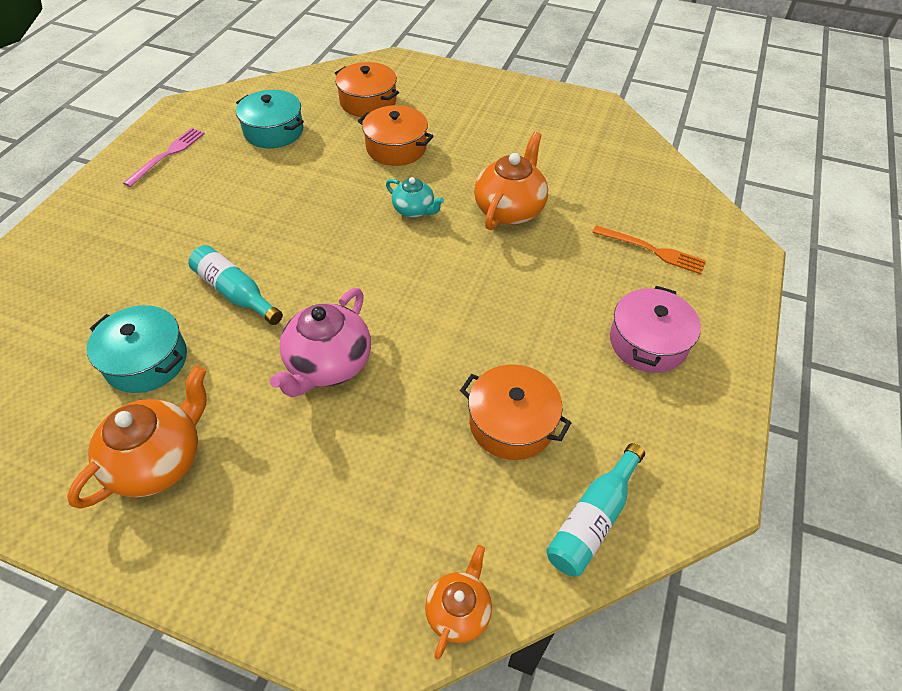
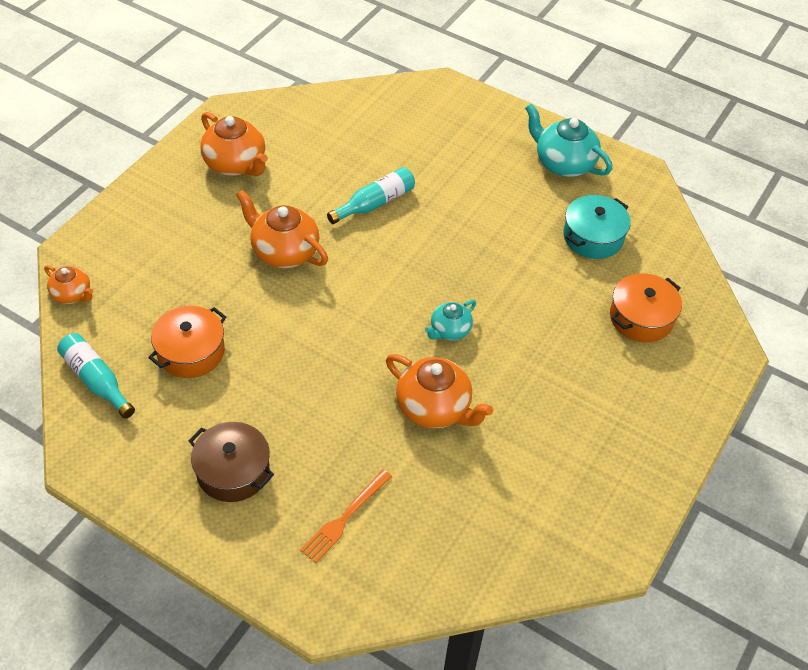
camera: 100 degrees right, 0 degrees up
(146, 361) = (321, 156): turquoise pot -> none
(167, 155) = (563, 163): pink fork -> turquoise teapot
(328, 365) = (284, 251): pink teapot -> orange teapot
(396, 148) = (552, 331): orange pot -> none
(648, 342) = (233, 471): pink pot -> brown pot

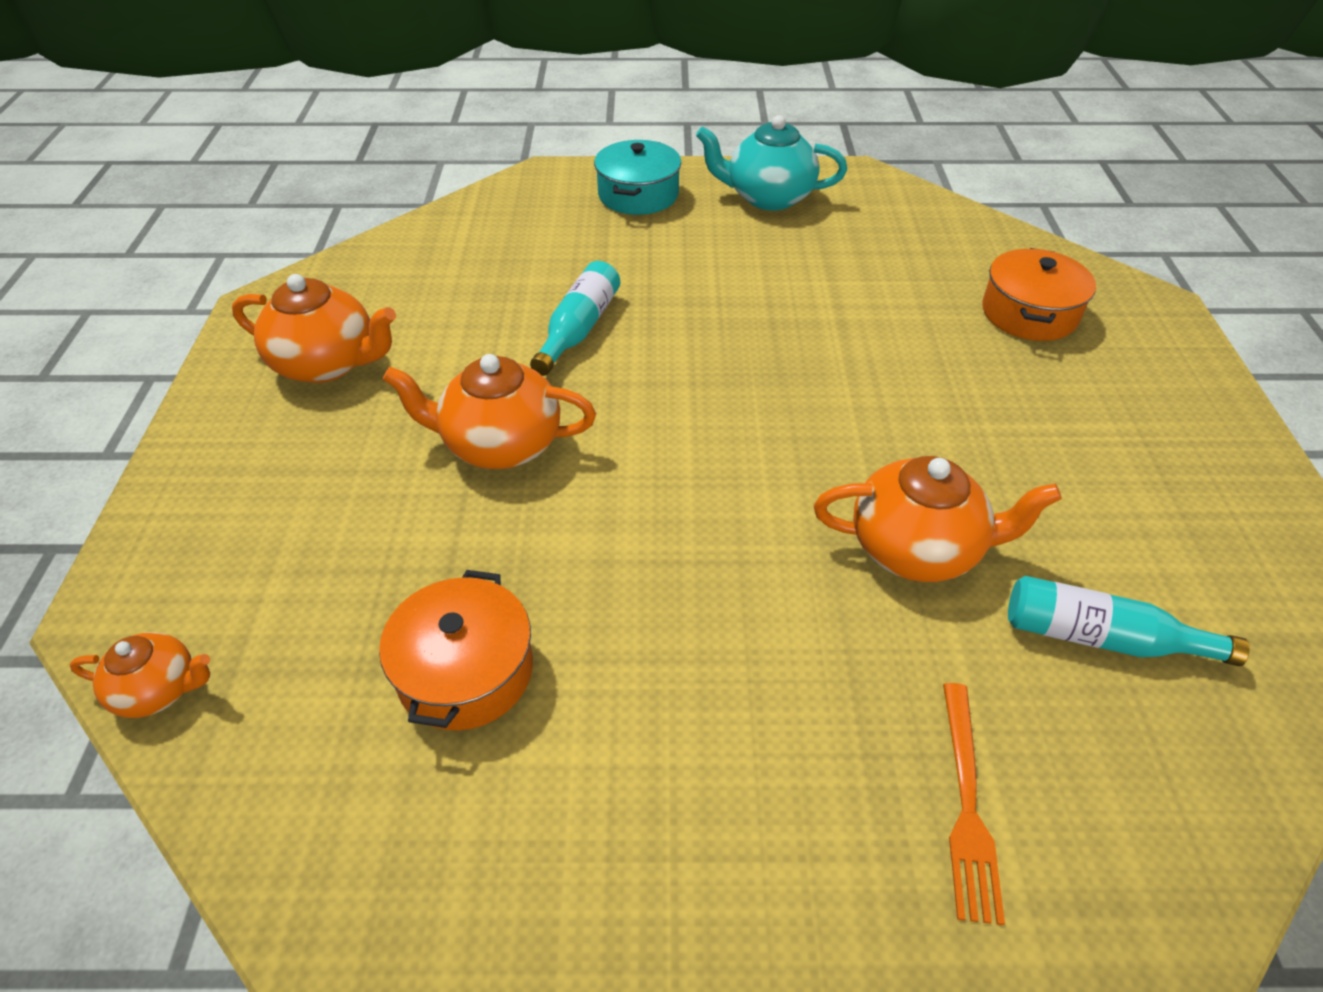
camera: 30 degrees left, 5 degrees down
(96, 380) = (315, 826): turquoise bottle -> turquoise bottle (1101, 638)
(233, 471) = (713, 843): brown pot -> none
(449, 330) = (830, 436): turquoise teapot -> none
(593, 237) = (882, 255): turquoise pot -> turquoise pot (638, 195)

